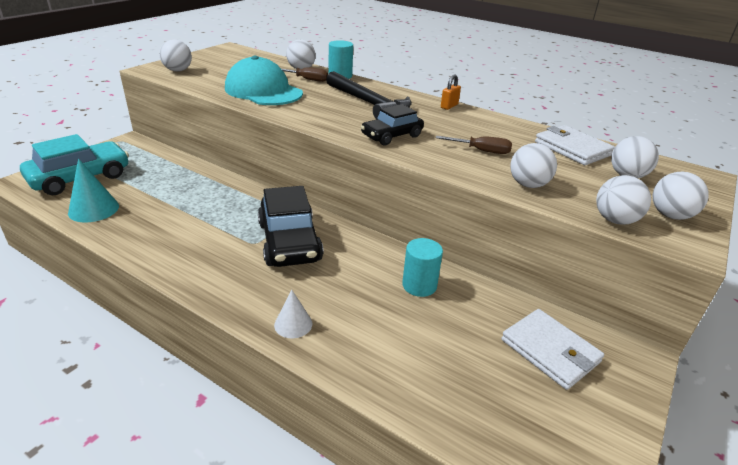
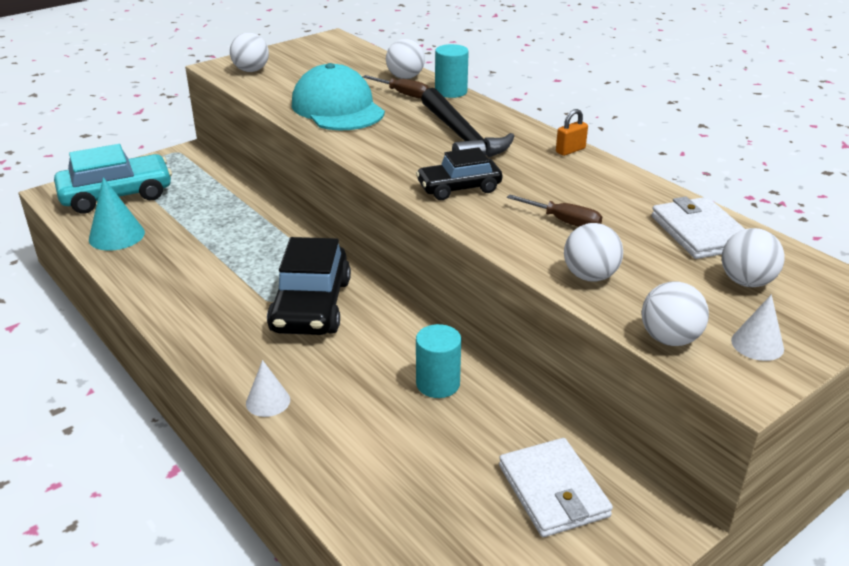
camera: 20 degrees right, 0 degrees up
(670, 215) = (757, 344): white ball -> white cone

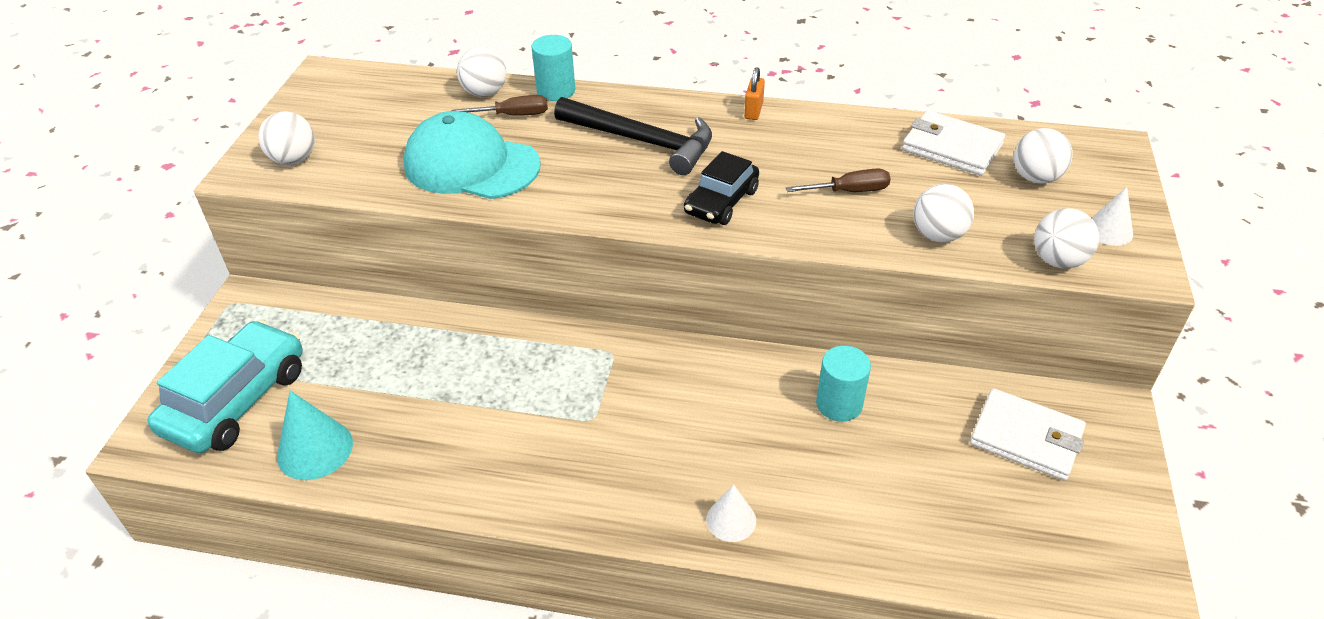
camera: 40 degrees left, 10 degrees up
(311, 306) = (637, 399): black car -> none

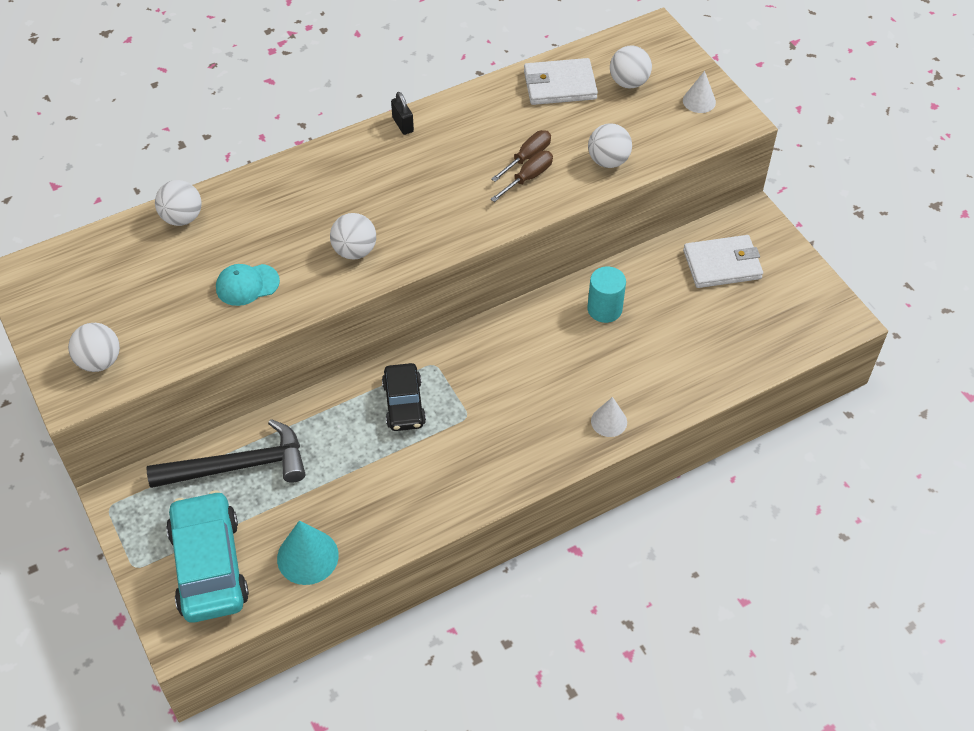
camera: 40 degrees left, 10 degrees up
(471, 165) = (247, 285): turquoise cap -> turquoise cap, size x0.51
(513, 115) = (229, 225): brown screwdriver -> brown screwdriver (528, 178)
(556, 91) = (237, 185): turquoise cylinder -> none
(642, 142) = (351, 194): black hammer -> black hammer (239, 466)
(721, 202) = (454, 213): black car -> black car (404, 404)
(753, 111) = (403, 124): orange padlock -> black padlock
(1058, 260) = (688, 140): white ball -> white ball (355, 251)

